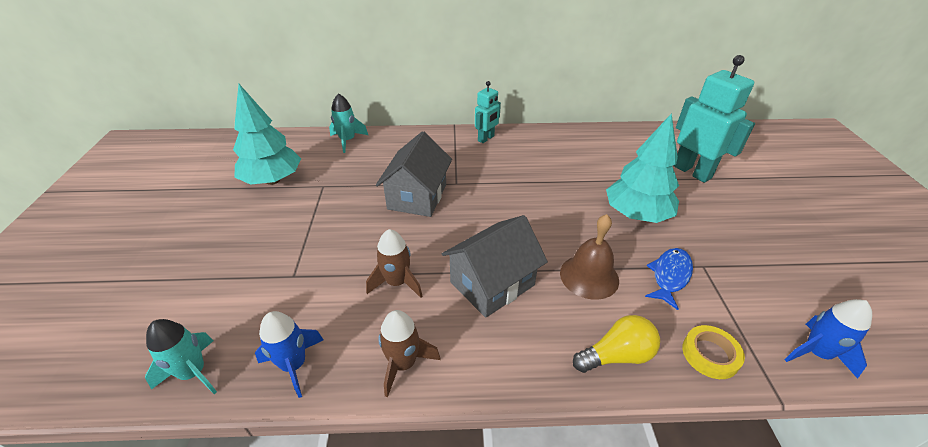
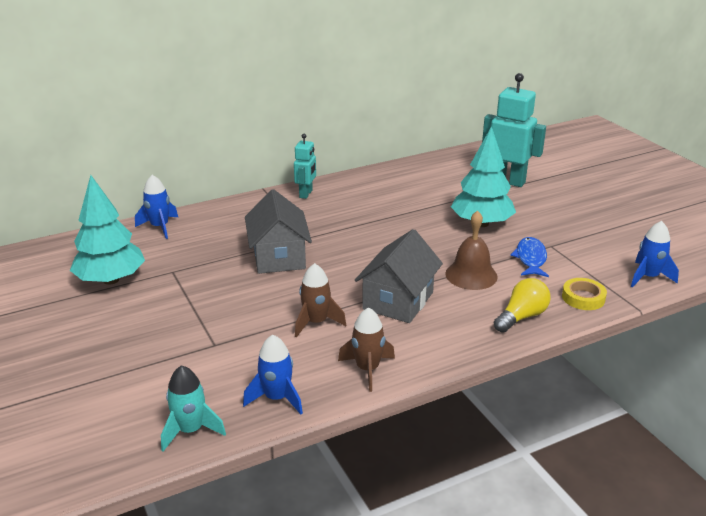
camera: 25 degrees left, 10 degrees down
(347, 140) = (160, 227): turquoise rocket -> blue rocket

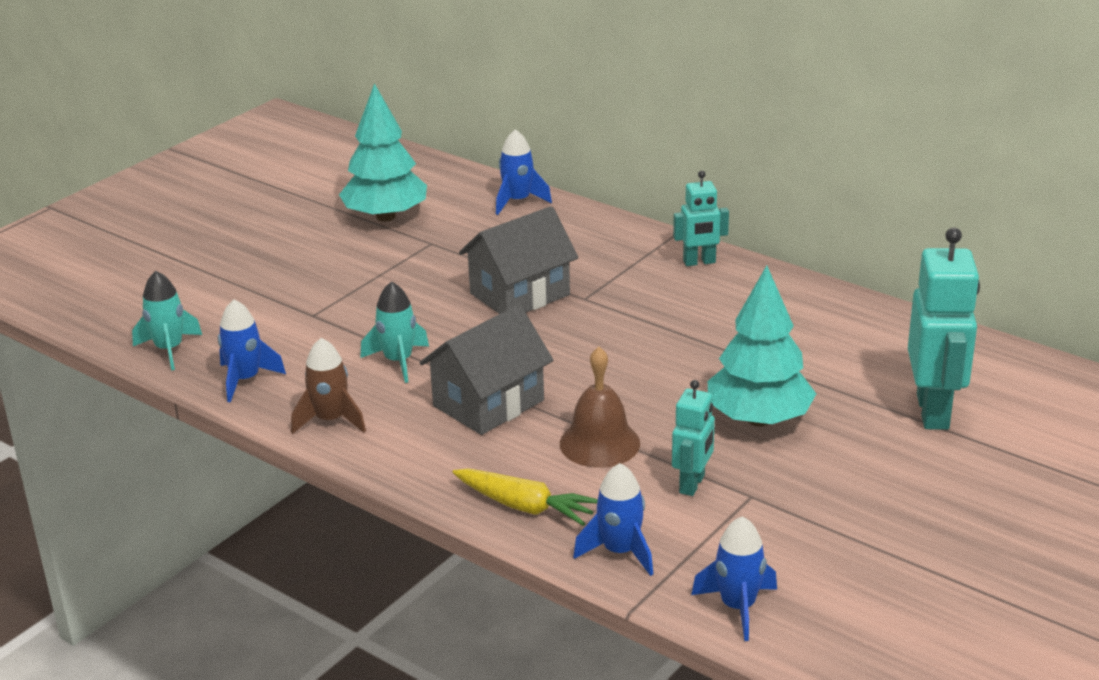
camera: 65 degrees right, 0 degrees up
(316, 322) = (398, 361): brown rocket -> turquoise rocket
(398, 301) = (488, 403): grey house -> grey house turned 45 degrees counterclockwise
(521, 317) = (525, 507): yellow light bulb -> yellow carrot
(531, 258) = (692, 484): blue fish -> turquoise robot
(583, 298) = (620, 552): yellow tape -> blue rocket

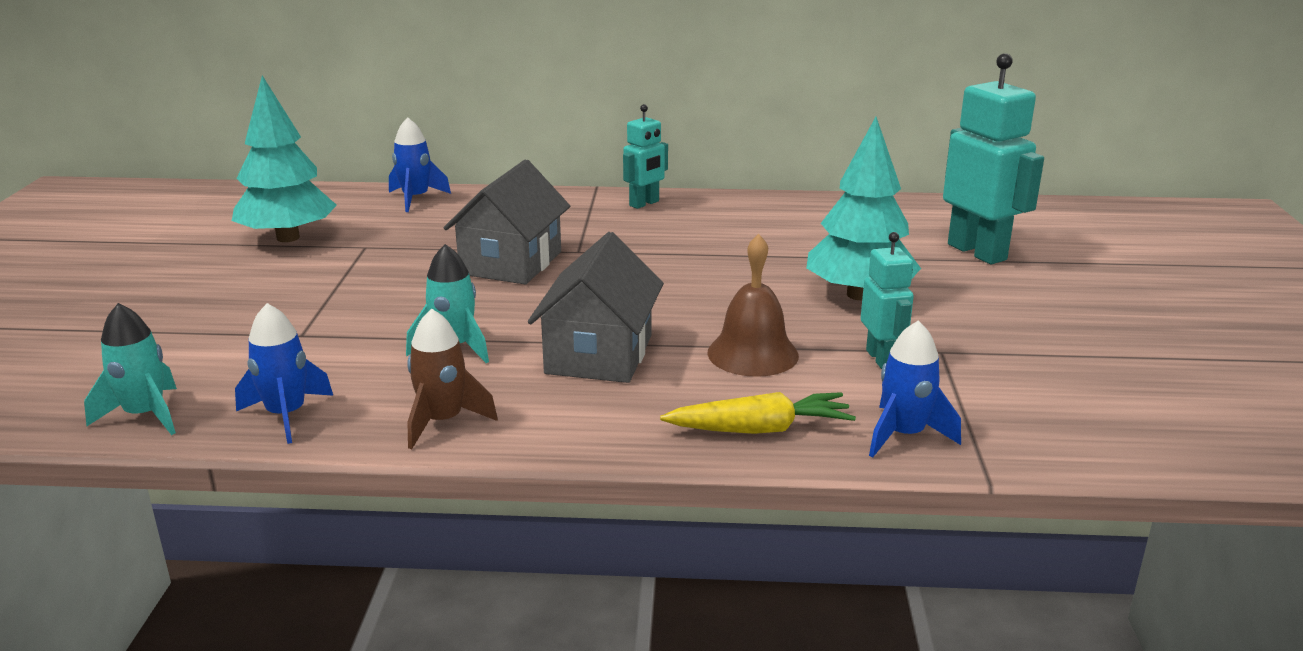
camera: 35 degrees left, 5 degrees down
(738, 607) = (1070, 441): blue rocket -> none

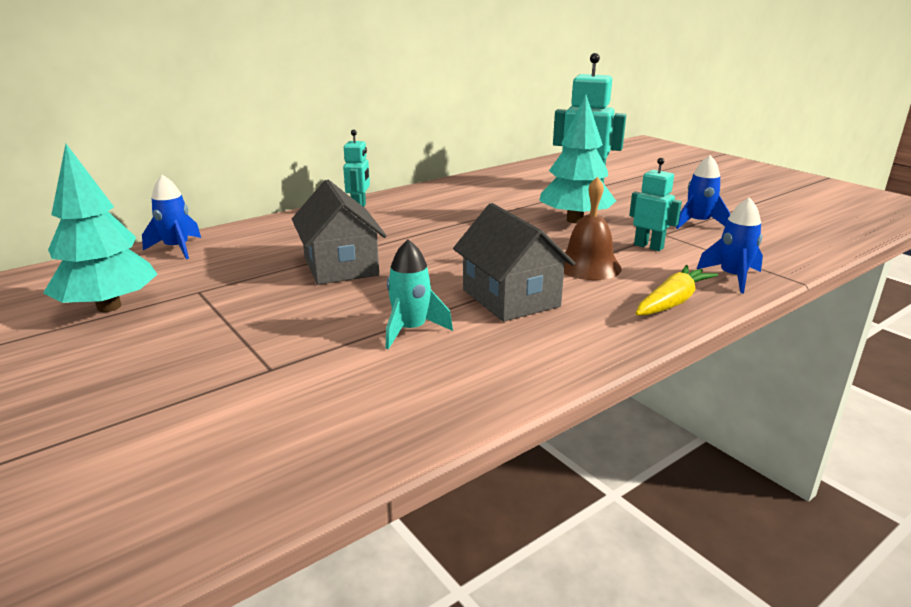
camera: 40 degrees left, 0 degrees up
(145, 415) = (248, 492): turquoise rocket -> none
(286, 415) = (380, 429): blue rocket -> blue rocket (698, 223)
(443, 421) = (502, 378): brown rocket -> none

